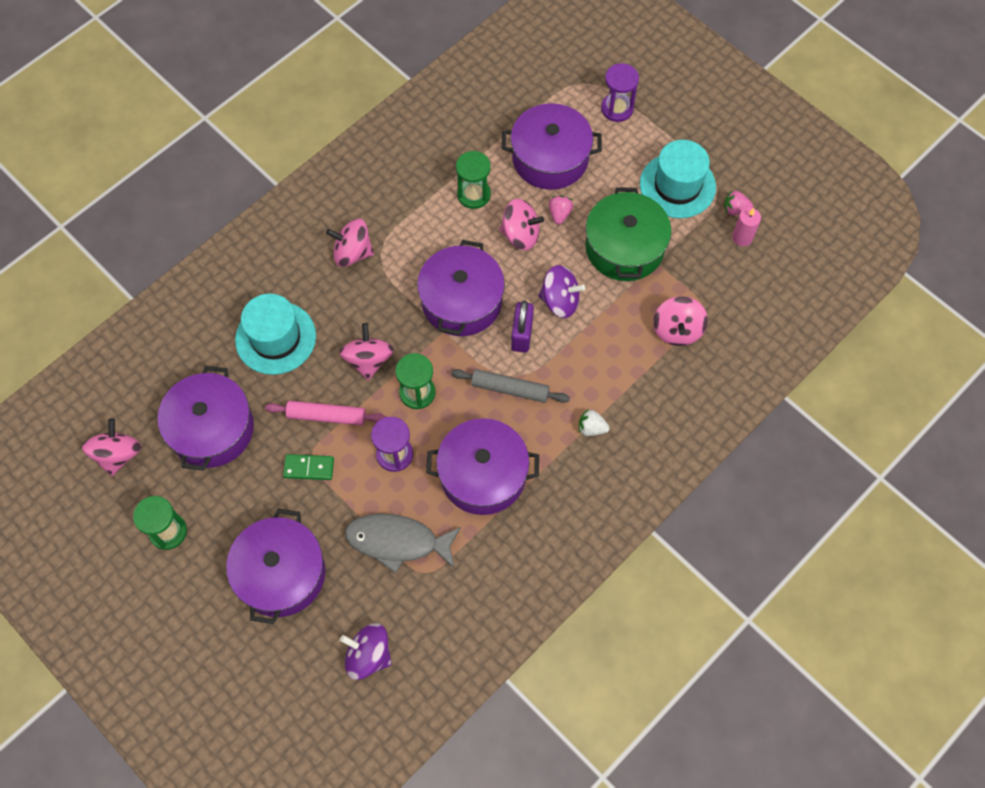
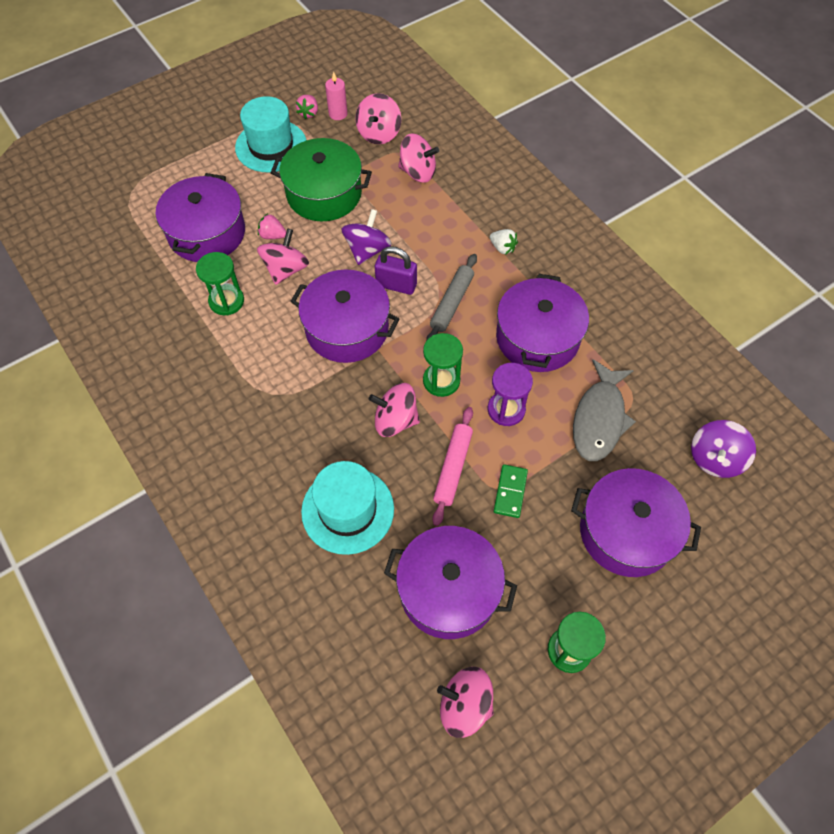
camera: 80 degrees left, 5 degrees down
(352, 253) = (261, 420): pink spinning top -> pink spinning top (379, 133)
(591, 428) = (502, 248): white strawberry -> white strawberry turned 75 degrees counterclockwise
(617, 108) = (170, 174): purple hourglass -> none

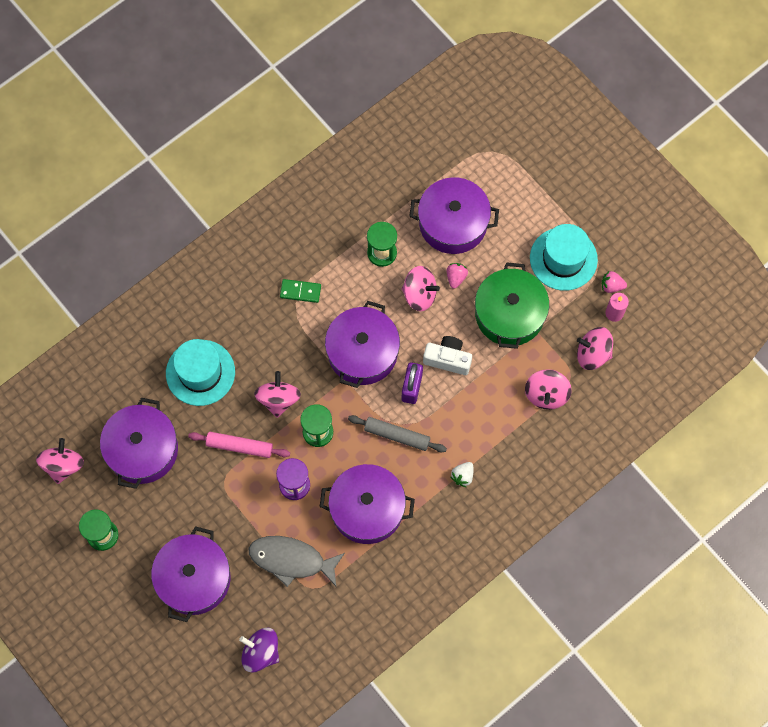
camera: 85 degrees right, 10 degrees up
(367, 250) = (448, 359): purple spinning top -> white camera
(510, 492) = (222, 490): green domino -> green domino (300, 291)

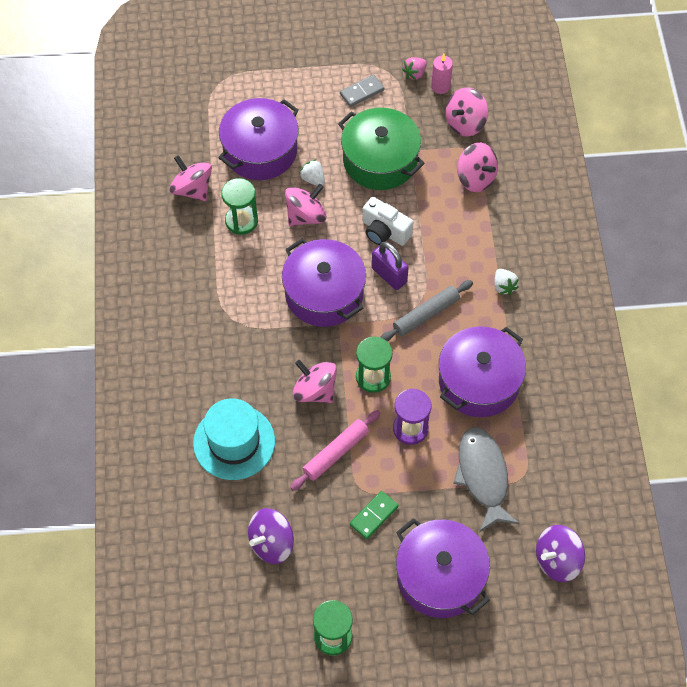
camera: 55 degrees left, 10 degrees down
(63, 465) = (230, 630): pink spinning top -> pink spinning top (192, 189)
(142, 449) = (271, 543): purple pot -> purple spinning top
(291, 560) = (483, 476): grey fish -> grey fish turned 120 degrees clockwise
(300, 291) = (223, 308): green domino -> green domino (374, 516)
(448, 359) = (384, 231): white camera -> white camera turned 105 degrees counterclockwise
(456, 277) = (313, 179): pink strawberry -> white strawberry
(563, 259) = (362, 92): turquoise hat -> grey domino

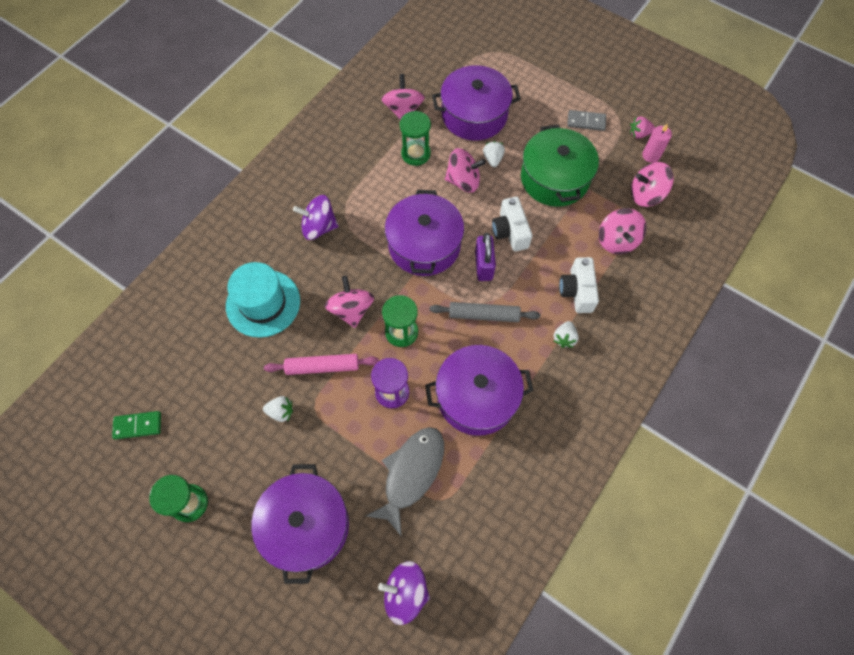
camera: 40 degrees right, 5 degrees up
(271, 543) = (217, 396): purple spinning top -> purple spinning top (319, 227)
(336, 513) = (281, 412): none -> white strawberry
(374, 516) = (304, 436): green domino -> green domino (138, 425)
(481, 242) = (577, 291): none -> white camera

